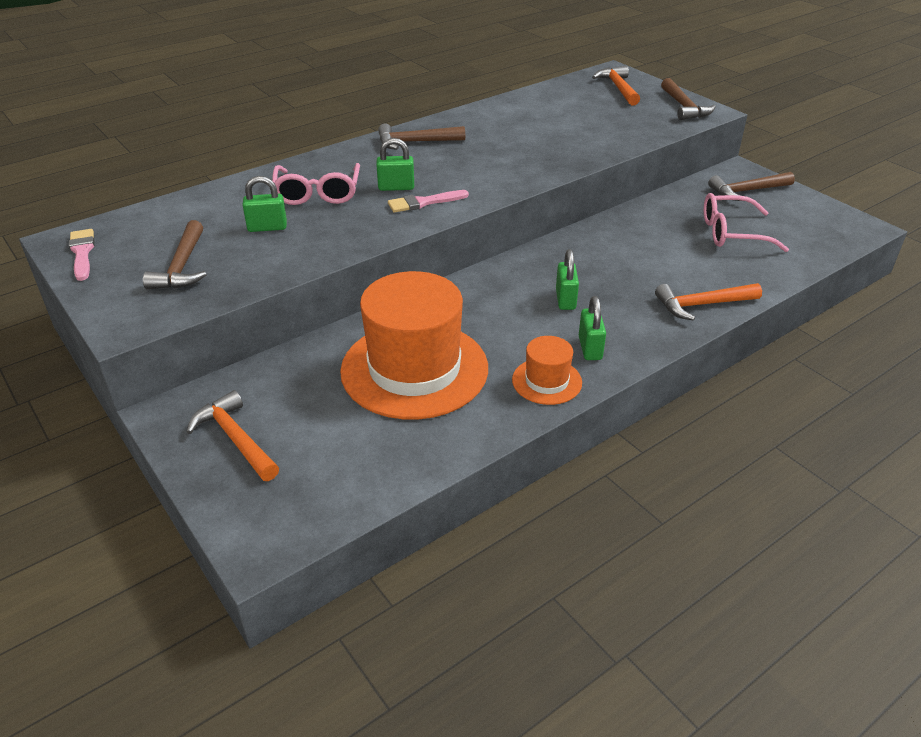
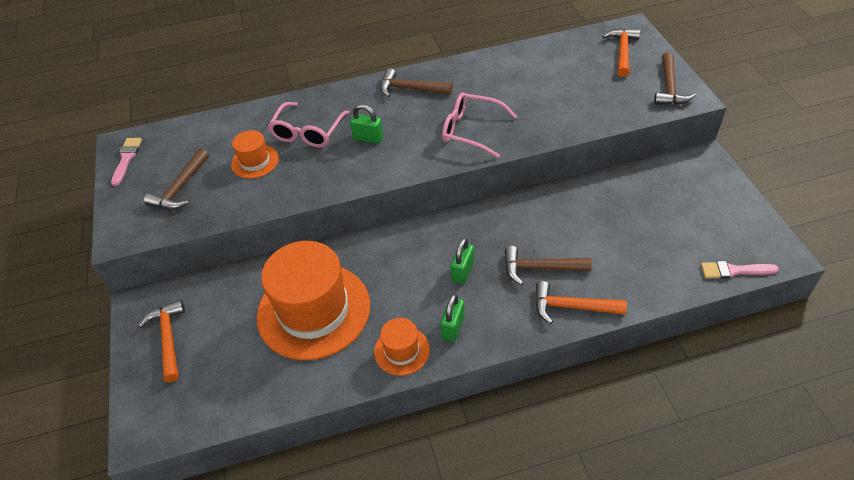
camera: 25 degrees right, 10 degrees up
(267, 227) = (255, 161): green padlock -> orange hat
(424, 202) = (379, 160): pink brush -> pink brush (734, 271)
(732, 233) = (649, 232): pink glasses -> pink glasses (471, 130)
(747, 191) = (695, 186): brown hammer -> brown hammer (540, 268)

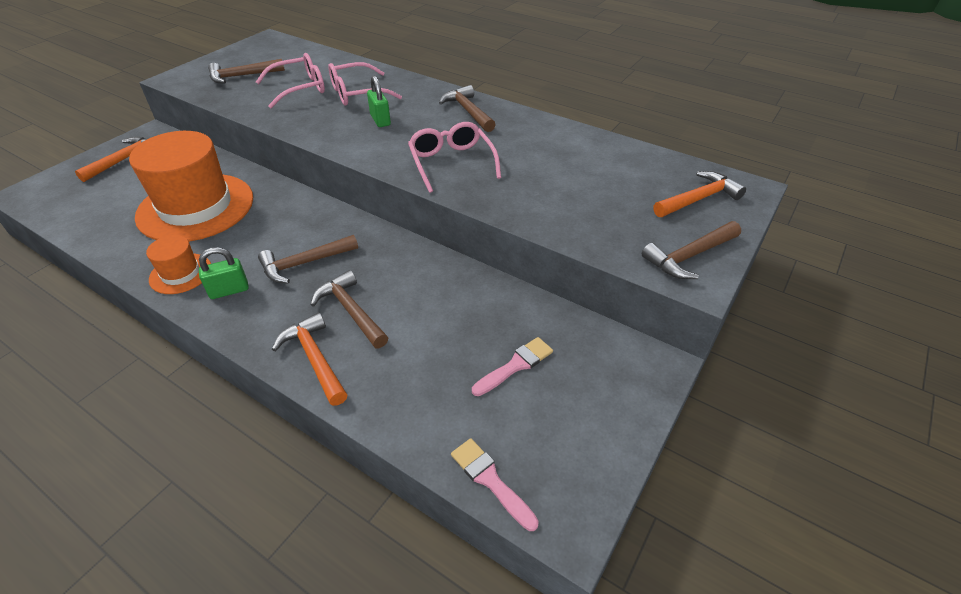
camera: 45 degrees right, 5 degrees down
(126, 159) = (254, 46): pink brush -> pink brush (515, 365)
(255, 161) = (299, 88): orange hat -> pink glasses
(462, 271) = (304, 263): green padlock -> brown hammer

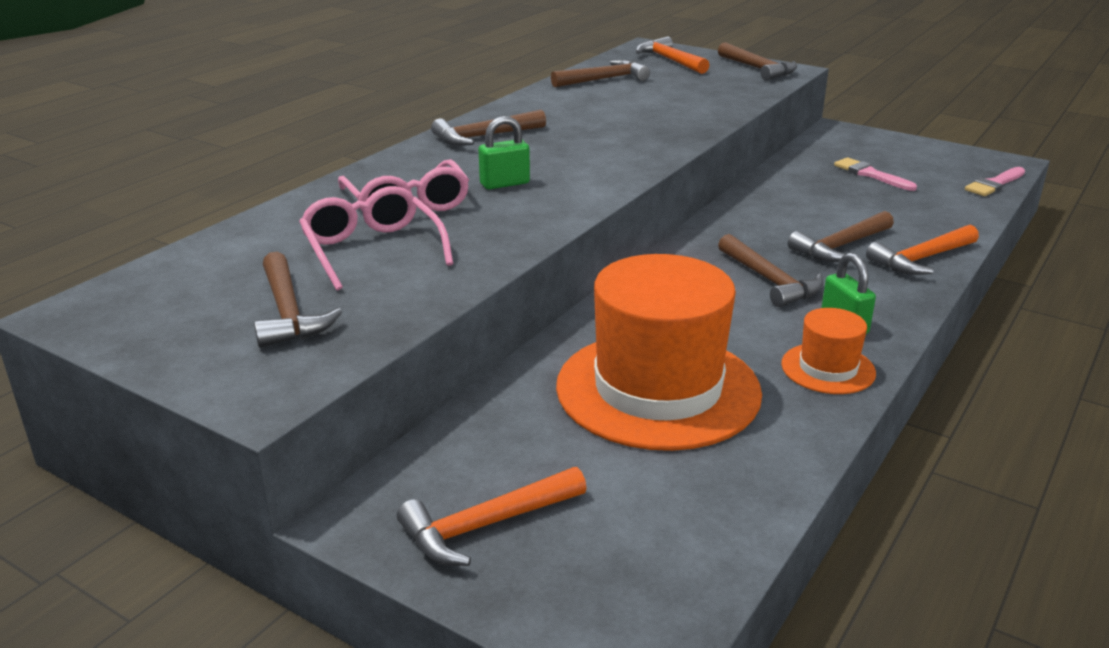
camera: 90 degrees left, 15 degrees down
(124, 160) = (486, 526): orange hammer -> orange hammer turned 60 degrees counterclockwise
(451, 163) = (621, 143): pink glasses -> none
(618, 160) = (604, 79): none -> brown hammer

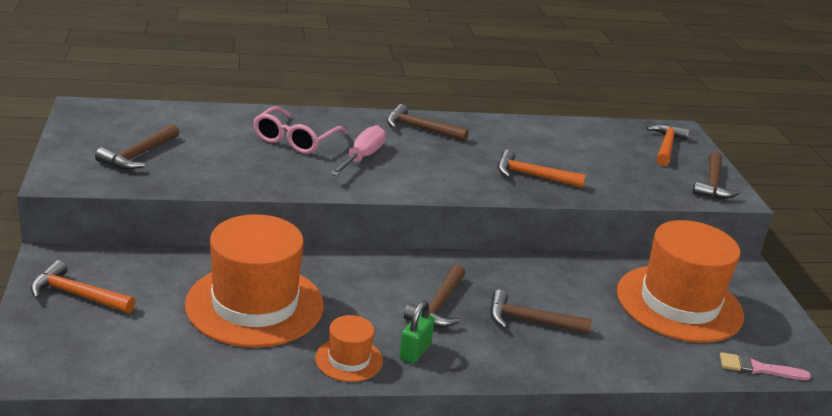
camera: 45 degrees right, 0 degrees up
(372, 250) = (228, 151): pink glasses -> none
(504, 184) = (362, 157): green padlock -> pink screwdriver
(604, 79) = (583, 135): brown hammer -> none
(870, 174) = (679, 303): pink brush -> orange hat
(921, 259) = (559, 362): orange hammer -> orange hammer (532, 176)

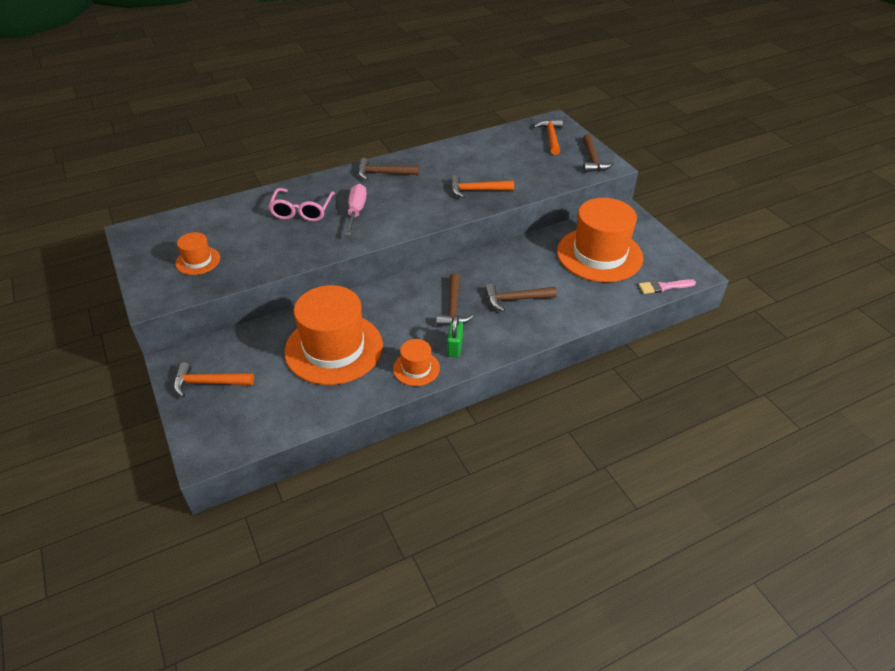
camera: 15 degrees left, 15 degrees up
(138, 155) = (198, 261): brown hammer -> orange hat

